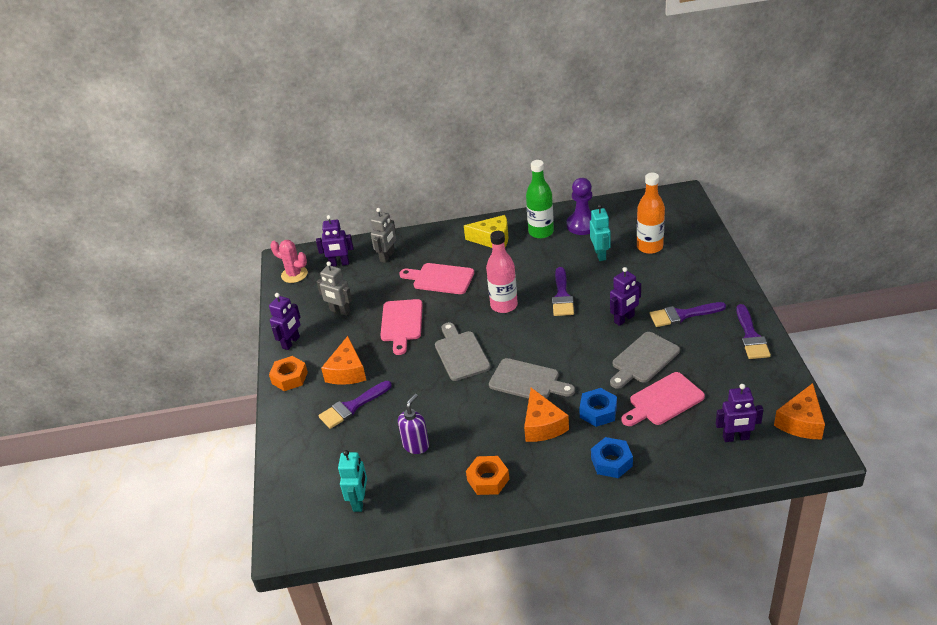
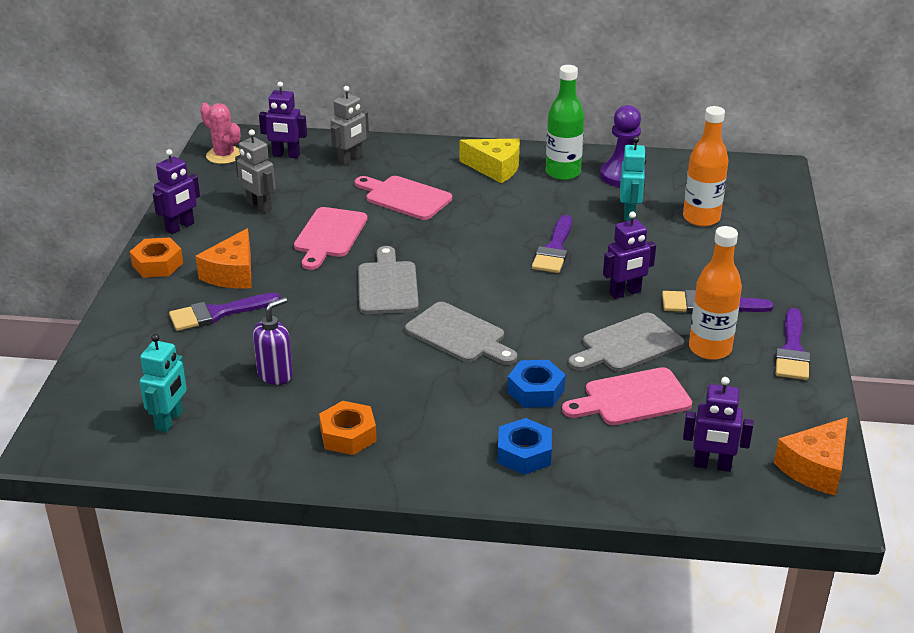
camera: 10 degrees right, 5 degrees down
(504, 305) = (472, 243): pink bottle -> none
(542, 425) = (452, 390): orange cheese -> none
(698, 349) = (710, 349): none -> orange bottle

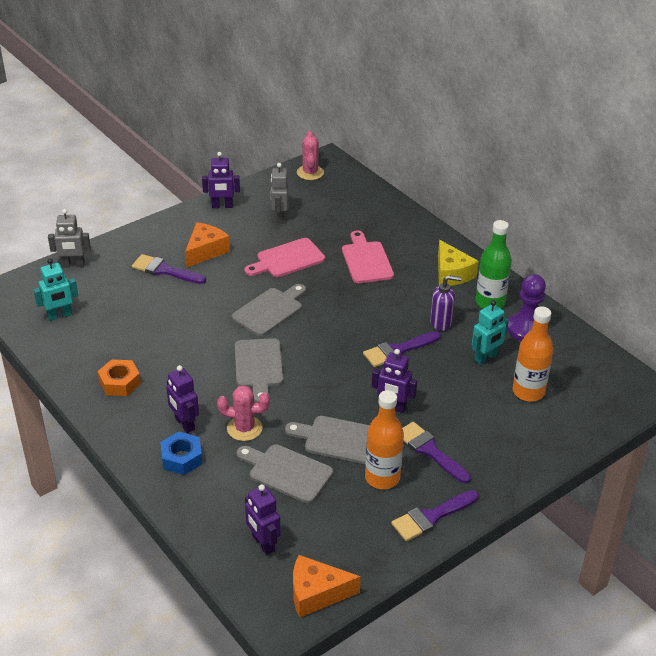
camera: 45 degrees right, 5 degrees up
(157, 264) = (179, 222): orange nut -> none
(232, 273) = (205, 251): orange cheese -> orange cheese turned 150 degrees clockwise
(275, 375) = (138, 324): purple soap dispenser -> purple soap dispenser (441, 323)
(286, 155) = (343, 192): purple robot -> purple robot (184, 424)
(350, 160) = (374, 216): grey robot -> grey robot (73, 265)
(536, 391) = (244, 428): blue nut -> pink cactus
(632, 398) = (287, 472): pink cutting board -> grey cutting board

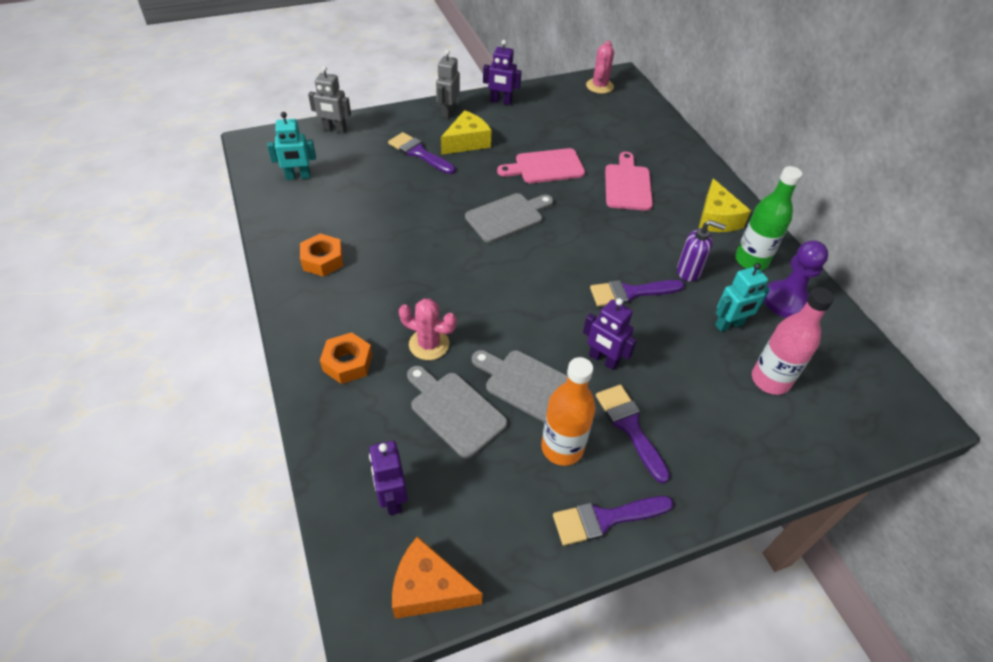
camera: 15 degrees right, 10 degrees up
(182, 458) = (347, 363): blue nut -> orange nut
(184, 424) = (367, 323): purple robot -> none
(205, 251) = (467, 142): orange cheese -> yellow cheese
(259, 366) = (472, 276): grey cutting board -> none
(279, 217) = (553, 123): grey robot -> grey robot (448, 112)
(528, 392) = (770, 380): orange bottle -> pink bottle

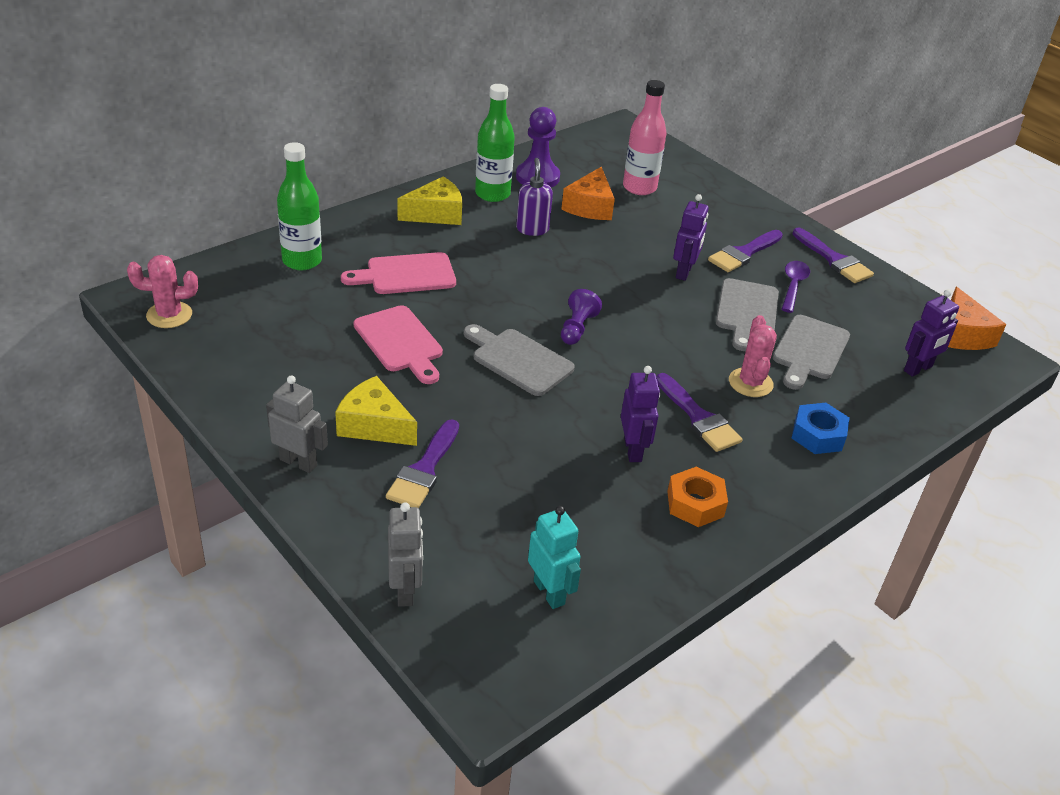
camera: 110 degrees left, 10 degrees down
(347, 363) = (817, 435): orange nut -> blue nut
(448, 112) = (298, 462): grey robot -> grey robot turned 150 degrees counterclockwise
(501, 101) = (247, 409): purple robot -> purple robot (633, 450)
(536, 258) = (577, 328): none -> purple pawn
(562, 448) = (793, 286): orange bottle -> purple spoon
(630, 293) = (586, 262): purple brush -> purple brush (699, 417)
(652, 141) = (302, 261): none -> green bottle
(729, 325) = (590, 206): turquoise robot -> orange cheese

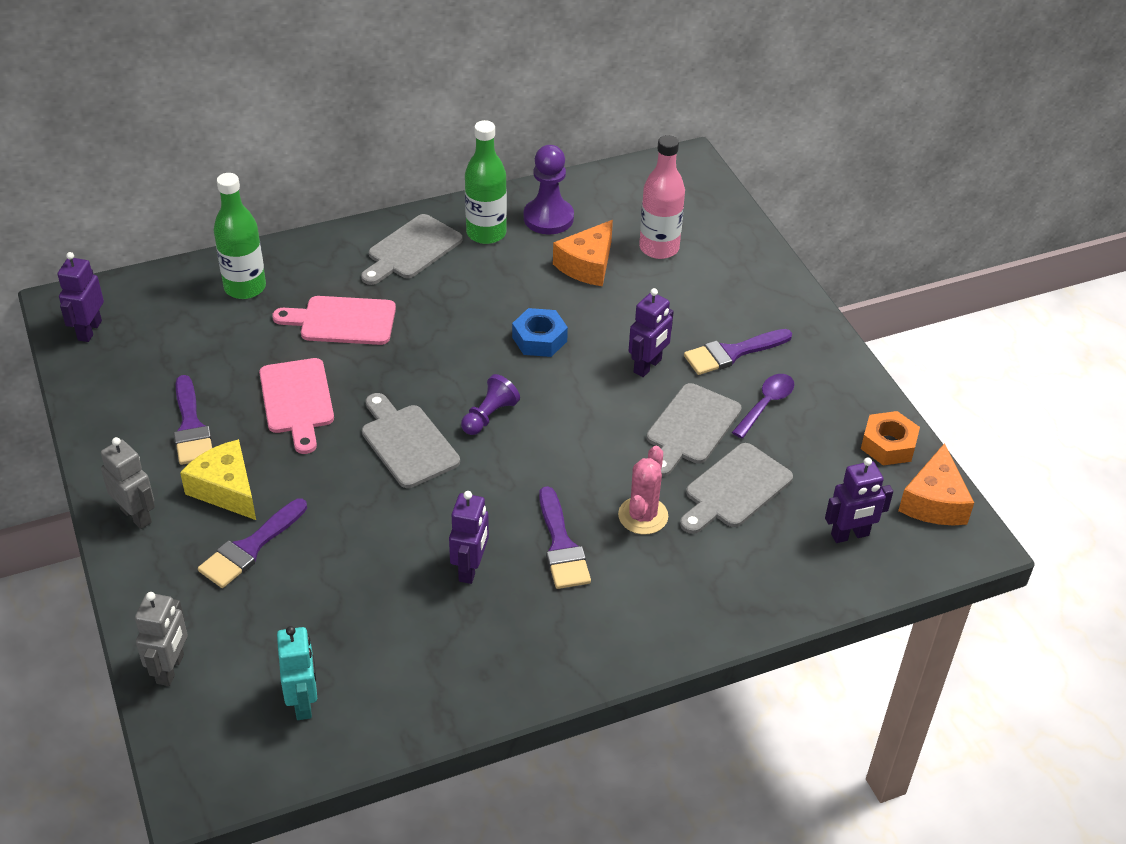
camera: 20 degrees right, 5 degrees up
(169, 315) = (89, 330): pink cactus -> purple robot
(436, 214) = (412, 250): yellow cheese -> grey cutting board
(532, 229) = (506, 285): purple soap dispenser -> none
(695, 504) = (501, 642): orange nut -> orange nut (888, 445)
(817, 435) = (681, 592): blue nut -> blue nut (539, 339)
(834, 260) = (837, 378): purple brush -> purple brush (191, 427)

